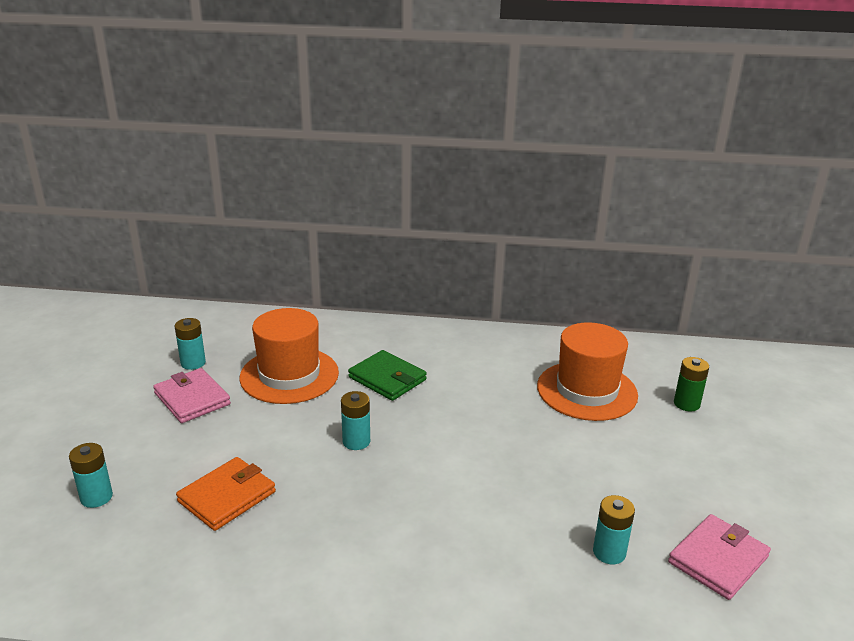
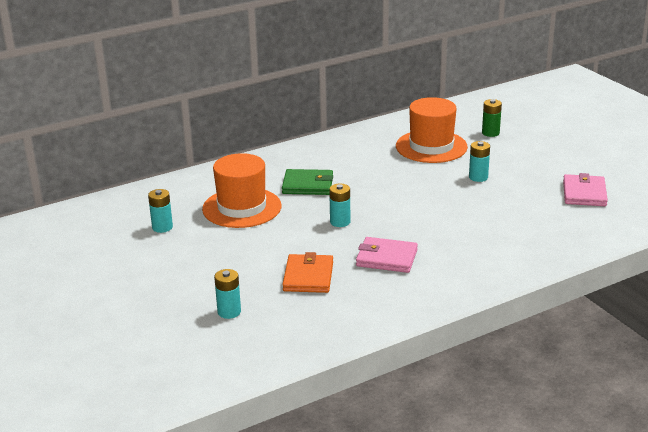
camera: 35 degrees left, 0 degrees up
(192, 399) = (199, 245): pink wallet -> pink wallet (386, 258)
(609, 552) = (535, 212): turquoise battery -> turquoise battery (478, 177)

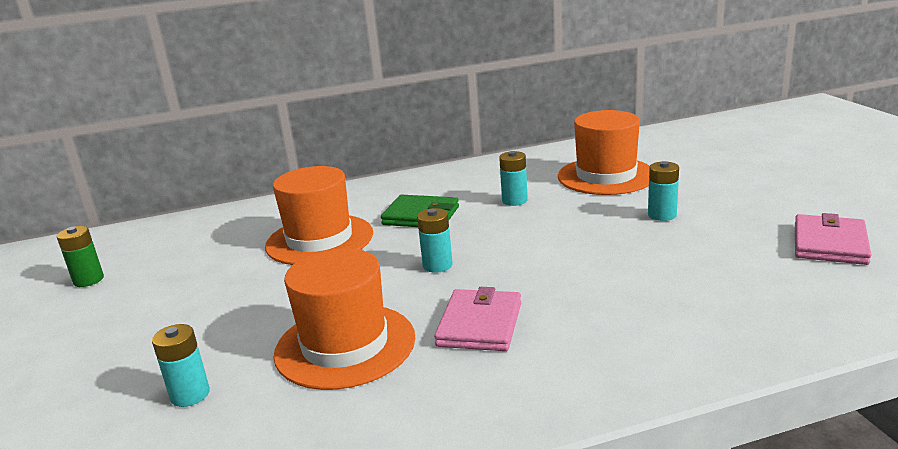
camera: 15 degrees right, 5 degrees down
(162, 227) = (204, 259): turquoise battery -> turquoise battery (514, 200)
(308, 277) = (345, 345): orange wallet -> orange hat
(386, 258) = (480, 324): pink wallet -> pink wallet turned 75 degrees clockwise
(490, 133) = (693, 162): green battery -> green battery (88, 280)

